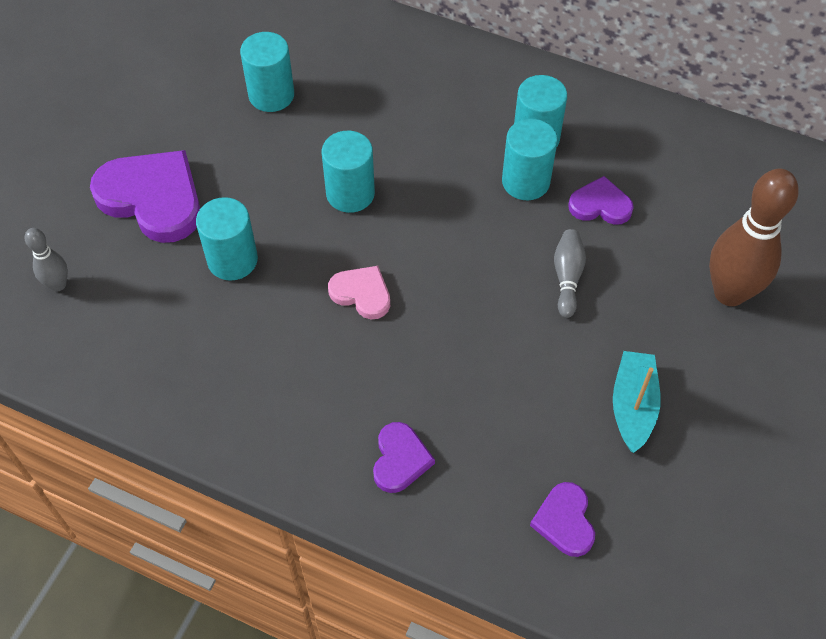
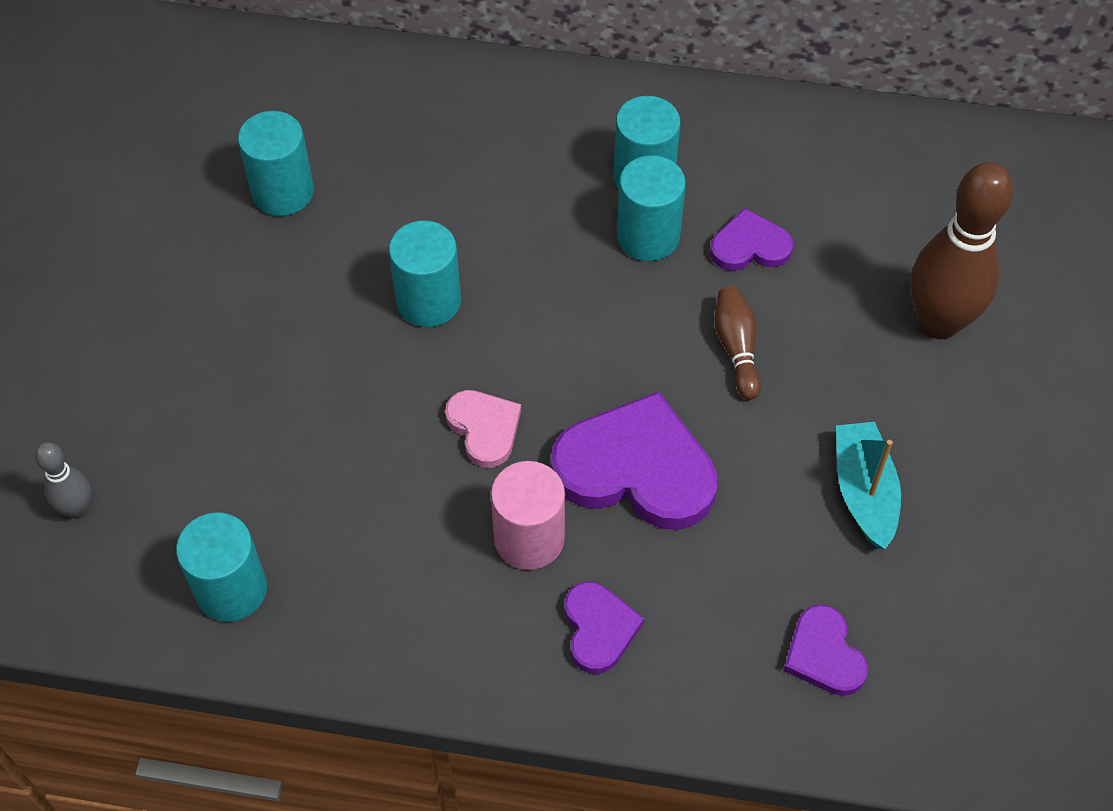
camera: 15 degrees left, 0 degrees up
(153, 198) = (168, 365): purple heart -> purple heart (636, 469)
(232, 260) = (302, 423): turquoise cylinder -> turquoise cylinder (231, 589)
(362, 293) = (484, 428): pink heart -> pink heart turned 45 degrees clockwise
(369, 381) = (529, 538): none -> pink cylinder
(567, 277) = (736, 348): grey bowling pin -> brown bowling pin

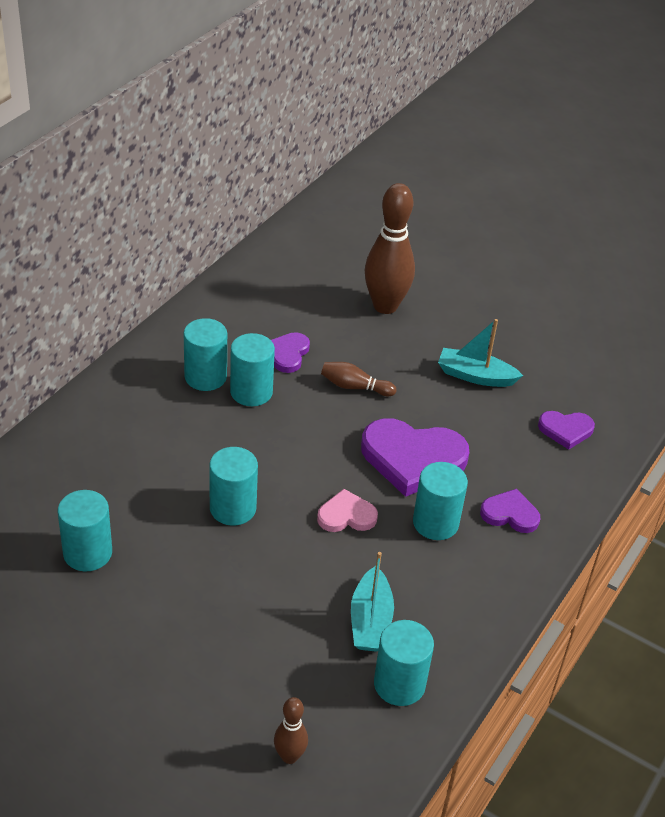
camera: 70 degrees left, 15 degrees down
(78, 509) = (289, 756): grey bowling pin -> brown bowling pin
(318, 520) = (370, 620): none -> turquoise boat
(529, 538) = (435, 523): pink cylinder -> turquoise cylinder
(636, 469) = (412, 459): purple heart -> purple heart turned 120 degrees counterclockwise

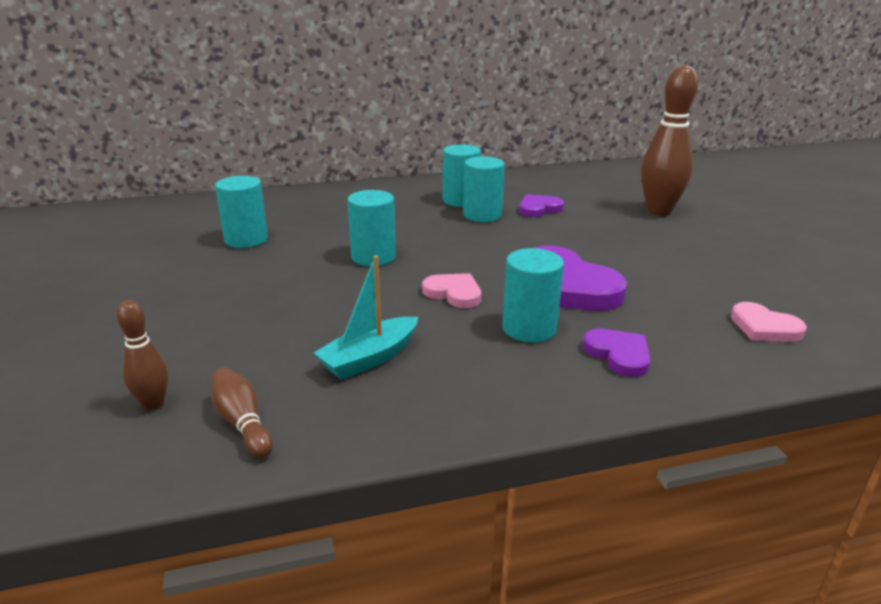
camera: 45 degrees right, 15 degrees down
(354, 387) = (570, 237): brown bowling pin -> brown bowling pin (242, 422)
(399, 684) = (322, 412): turquoise cylinder -> none
(475, 376) = (698, 265): turquoise boat -> none
(565, 430) = (764, 327): purple heart -> pink heart

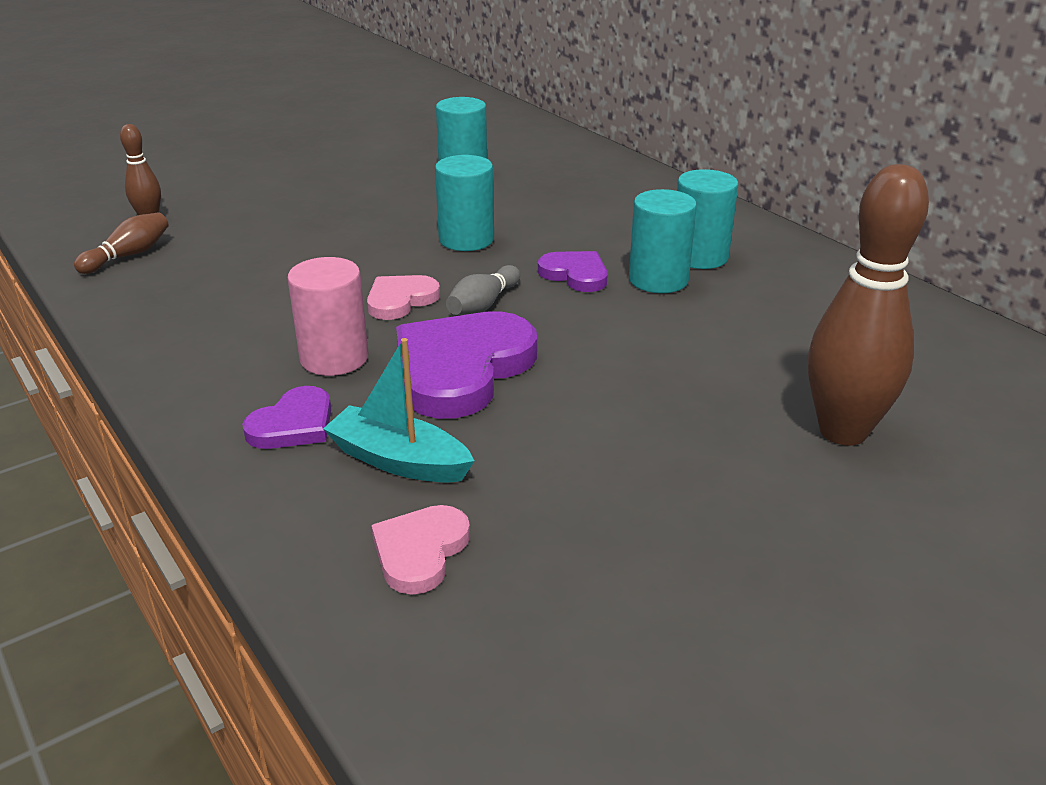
camera: 70 degrees right, 5 degrees up
(369, 358) = (240, 283): turquoise boat -> turquoise boat (399, 460)
(454, 293) = (400, 300): pink heart -> pink heart turned 150 degrees counterclockwise
(480, 267) = (483, 305): none -> grey bowling pin
(529, 328) = (334, 358): turquoise cylinder -> pink cylinder
(539, 208) = (730, 317): purple heart -> purple heart (575, 274)

